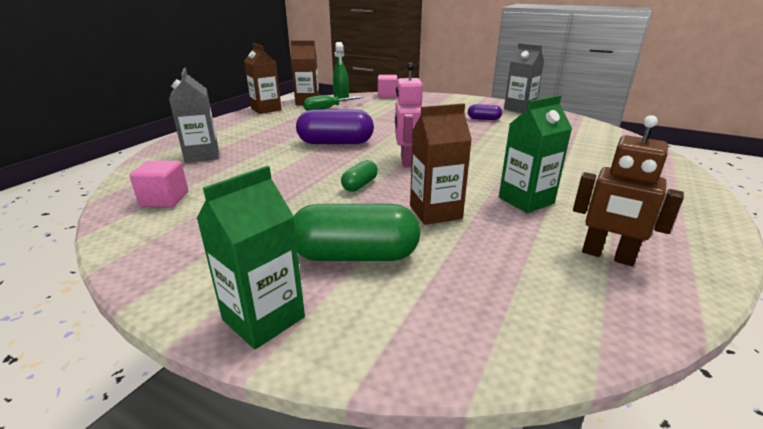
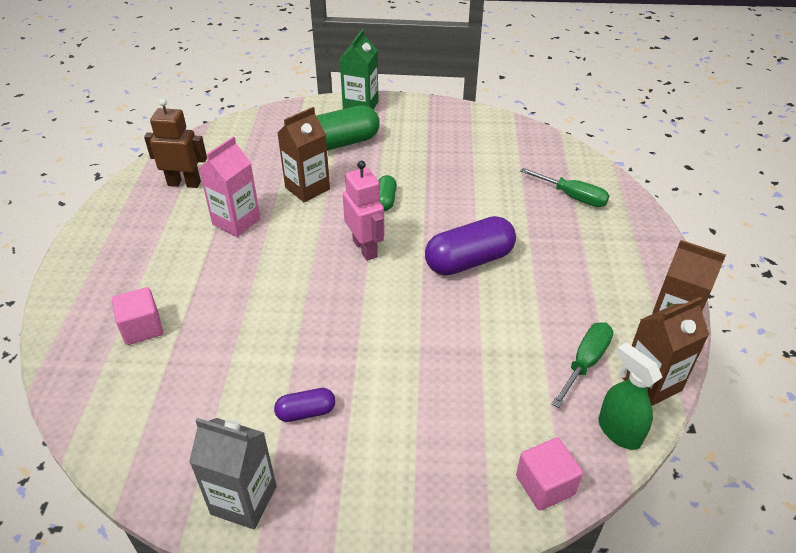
camera: 155 degrees right, 15 degrees up
(165, 199) = (513, 145): pink cube -> pink cube (142, 328)
(202, 155) = (572, 197): grey carton -> green screwdriver
(526, 200) = (236, 221): green carton -> pink carton

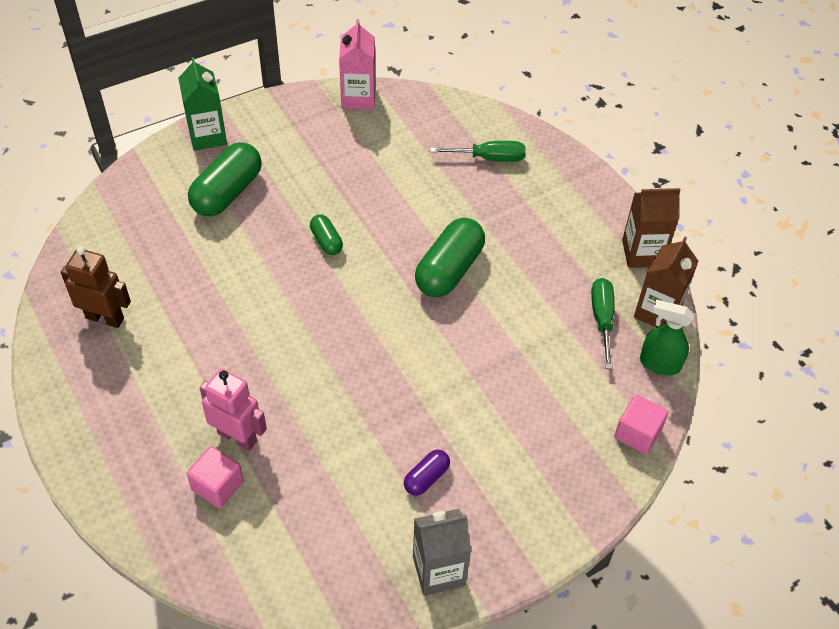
camera: 35 degrees left, 10 degrees up
(184, 183) = (105, 318): brown robot -> brown robot turned 45 degrees clockwise
(236, 221) = (202, 334): pink carton -> pink carton (358, 98)
(307, 188) = (239, 263): brown carton -> none
(365, 248) = (350, 302): pink robot -> pink robot (237, 437)
(469, 261) = (449, 270): purple capsule -> green capsule

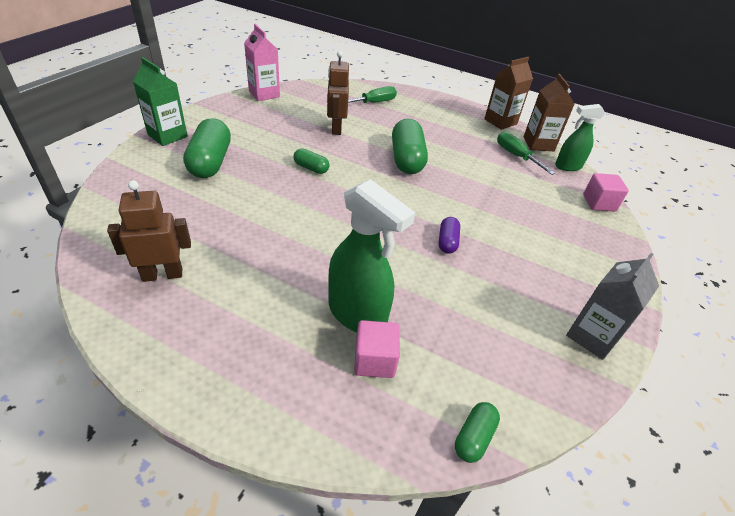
camera: 35 degrees left, 10 degrees down
(237, 437) = (357, 314): pink robot -> green spray bottle
(242, 589) = (474, 437): none -> green capsule
(403, 188) = (336, 128): none -> brown robot
(426, 478) = (518, 279): purple capsule -> purple capsule (447, 242)

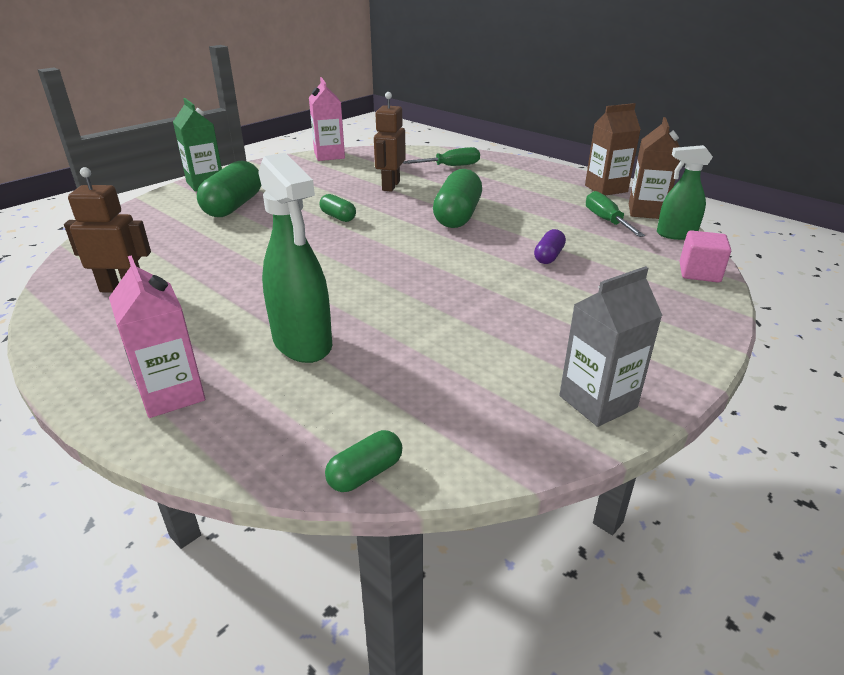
camera: 20 degrees right, 10 degrees down
(279, 389) = (172, 394): none -> pink carton
(374, 360) = (294, 385): pink cube -> none
(447, 242) = (457, 291): purple capsule -> purple capsule (548, 256)

